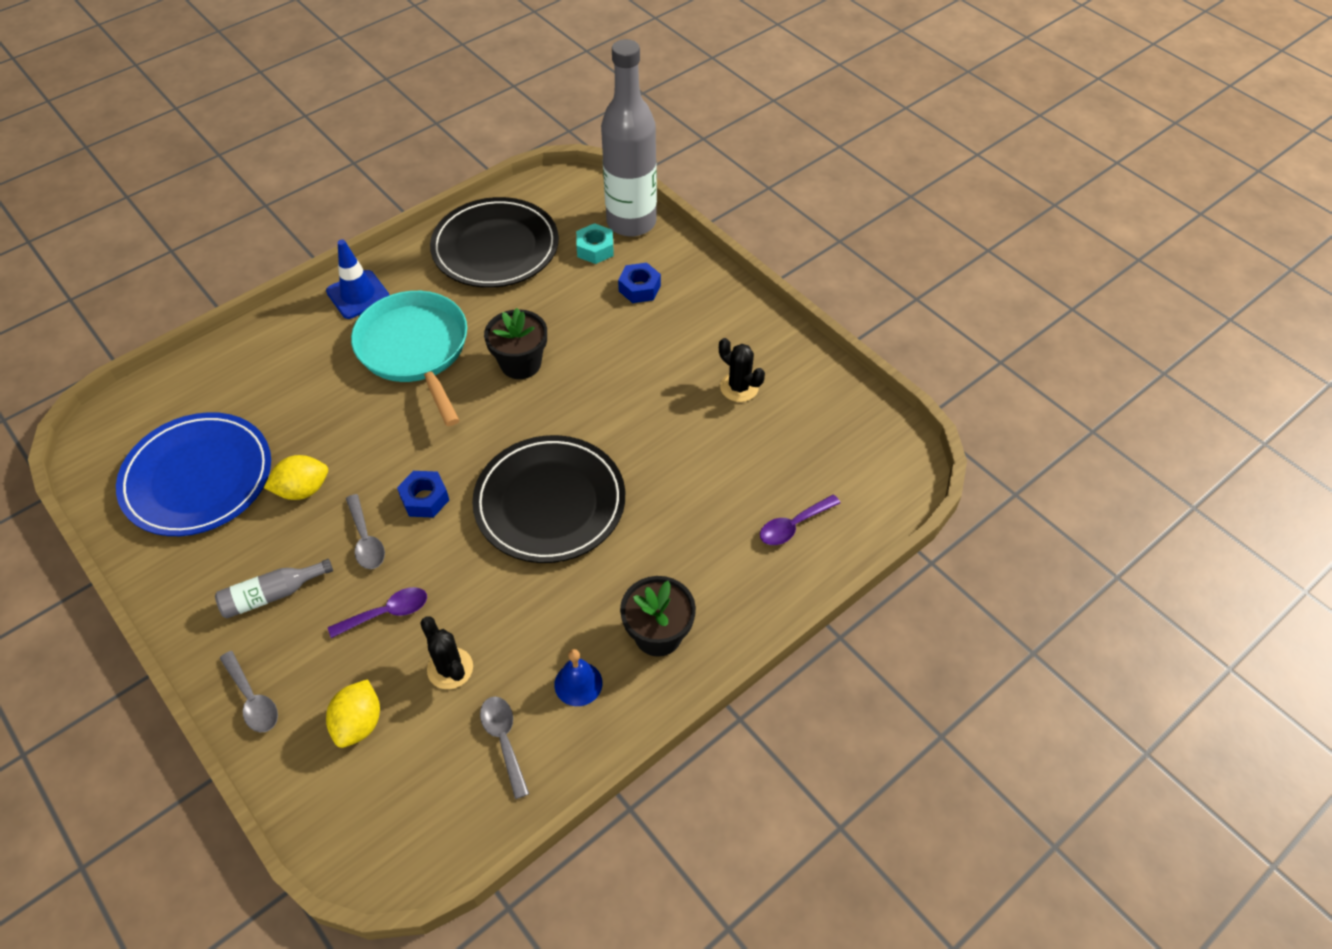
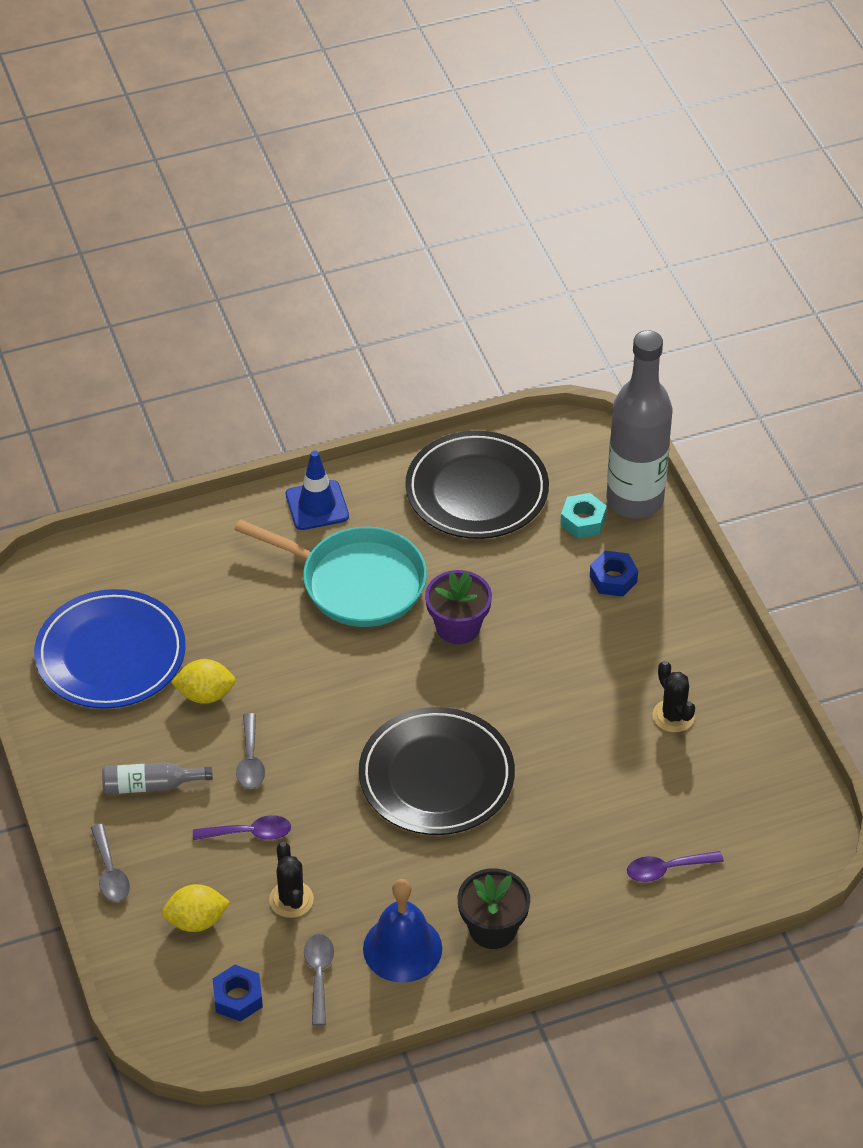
camera: 20 degrees right, 5 degrees down
(359, 723) = (196, 921): yellow lemon -> yellow lemon turned 45 degrees clockwise
(415, 350) = (356, 582): turquoise pan -> turquoise pan turned 120 degrees clockwise
(424, 499) = (317, 737): blue nut -> blue nut (238, 998)
(520, 363) = (458, 627): black flower pot -> purple flower pot
(578, 683) = (402, 948): blue bell -> blue bell, size x1.70

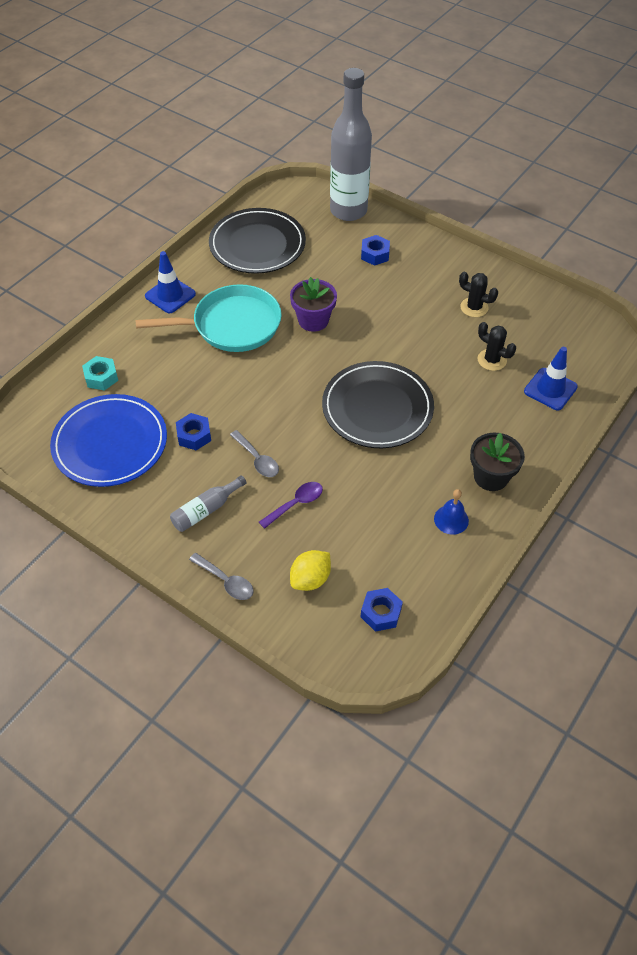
camera: 35 degrees left, 5 degrees up
(205, 694) = (194, 435): yellow lemon -> blue nut
(291, 899) = (358, 530): black cactus -> black cactus (492, 360)
(319, 975) = (417, 566): grey spoon -> none
(402, 948) = (451, 519): blue bell -> blue bell, size x0.59
(583, 521) = (331, 233): turquoise nut -> turquoise nut (101, 377)
(667, 869) = (550, 389): purple spoon -> blue traffic cone

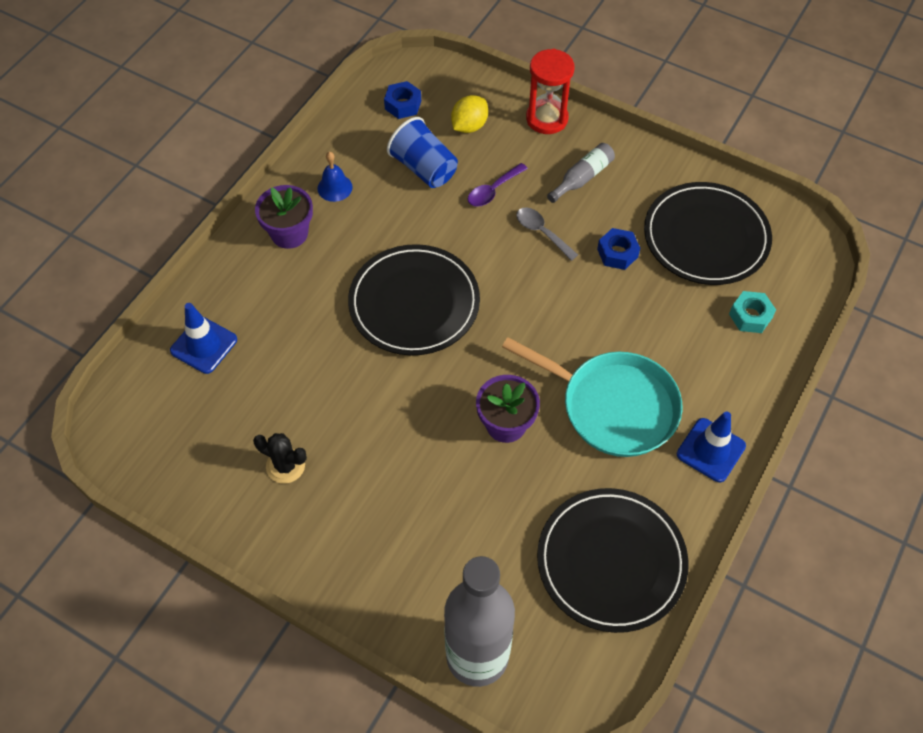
camera: 175 degrees right, 5 degrees up
(110, 443) = (706, 237): blue plate -> black plate
(226, 581) = (547, 119): grey spoon -> red hourglass
(231, 325) = (613, 406): turquoise pan -> turquoise pan turned 135 degrees counterclockwise
(361, 533) = (424, 168): none -> blue cup
(375, 254) = (428, 557): blue nut -> none
(491, 477) = (289, 233): black flower pot -> purple flower pot
(492, 360) = (271, 381): black cactus -> none

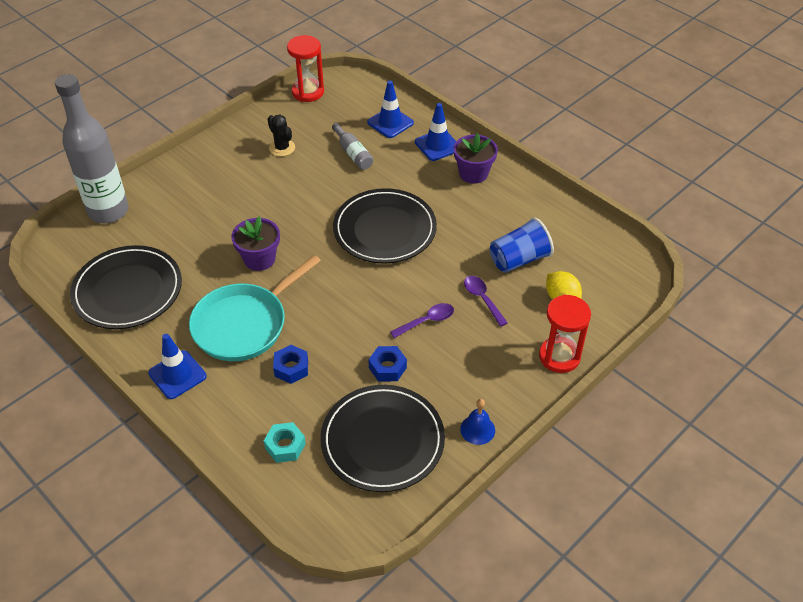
camera: 105 degrees right, 10 degrees down
(147, 471) = (308, 92): none -> red hourglass
(242, 281) = (437, 145): none -> blue traffic cone
(285, 466) = (282, 148): black cactus -> black cactus turned 75 degrees counterclockwise
(335, 187) = (512, 204): blue bell -> blue bell (477, 429)
(403, 105) = (596, 259): blue nut -> blue nut (291, 368)
(541, 232) = (427, 321): grey spoon -> purple spoon
(582, 178) = (480, 365): grey bottle -> grey bottle (353, 153)

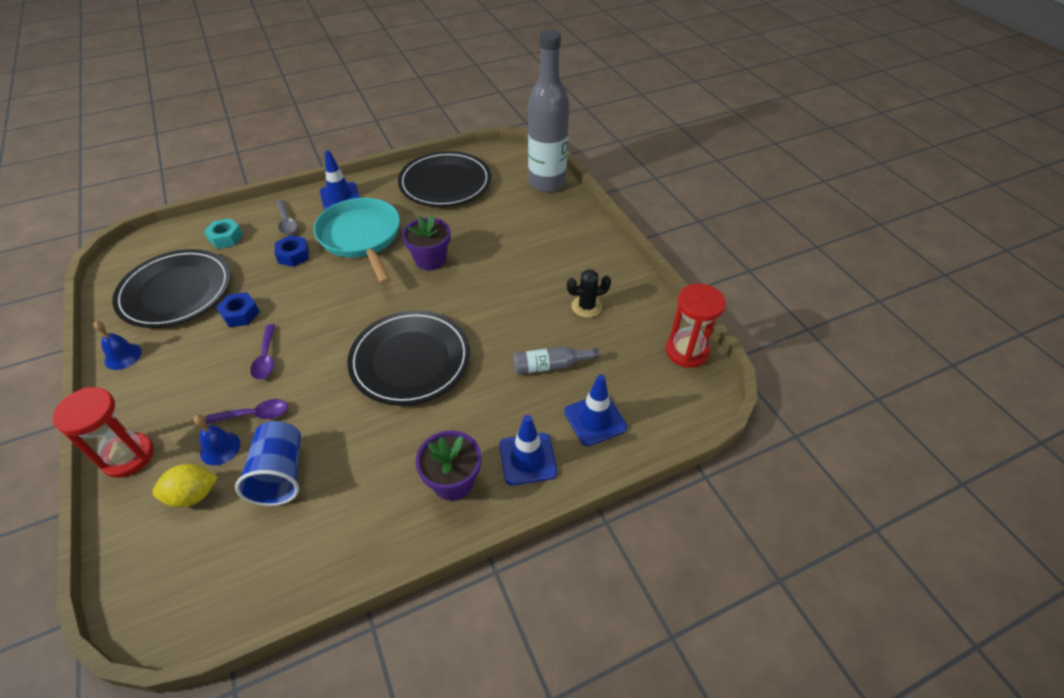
camera: 110 degrees right, 0 degrees up
(239, 402) = (287, 222): none -> grey spoon
(520, 304) = (220, 448): none -> blue bell

